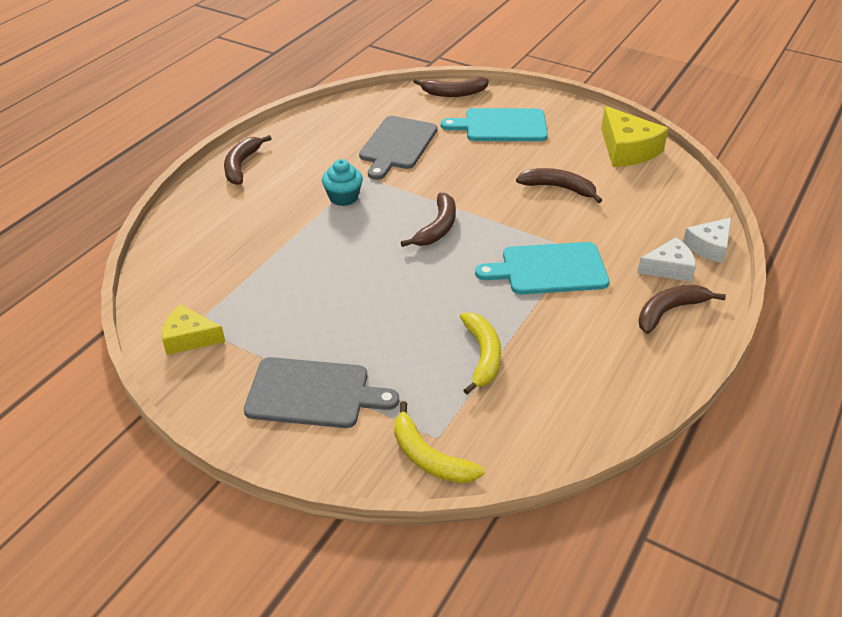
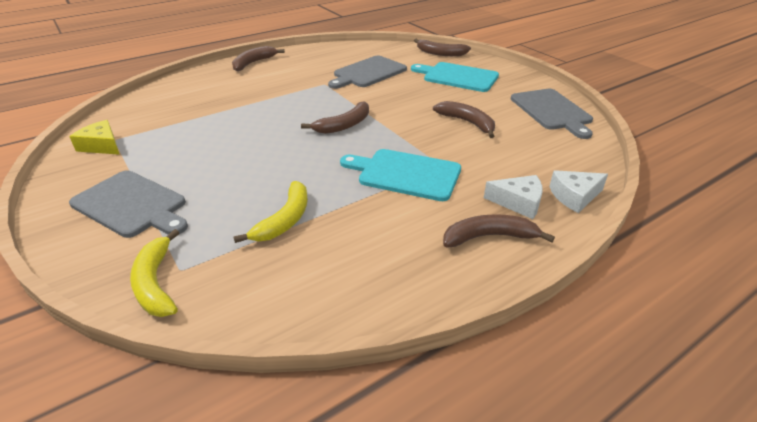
camera: 25 degrees right, 5 degrees down
(343, 197) = (297, 93): turquoise cupcake -> none
(627, 150) = (552, 111): yellow cheese -> grey cutting board

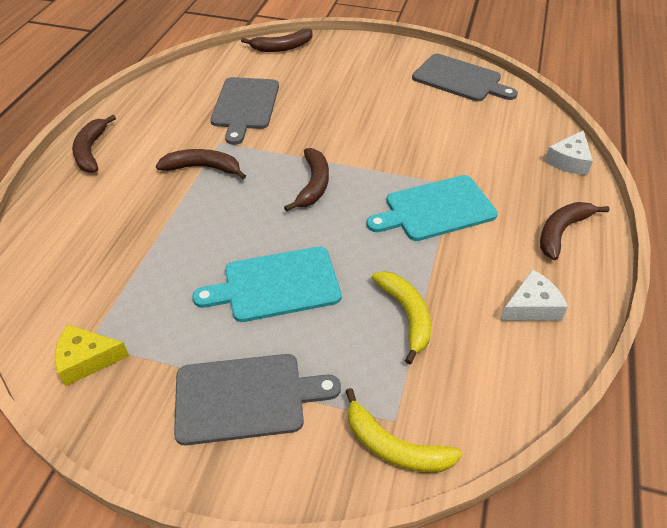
camera: 40 degrees left, 10 degrees up
(458, 77) = (338, 73): turquoise cutting board -> turquoise cutting board (276, 285)
(467, 123) = (413, 125): brown banana -> brown banana (203, 168)
(518, 202) = (543, 188): white cheese -> white cheese (532, 307)

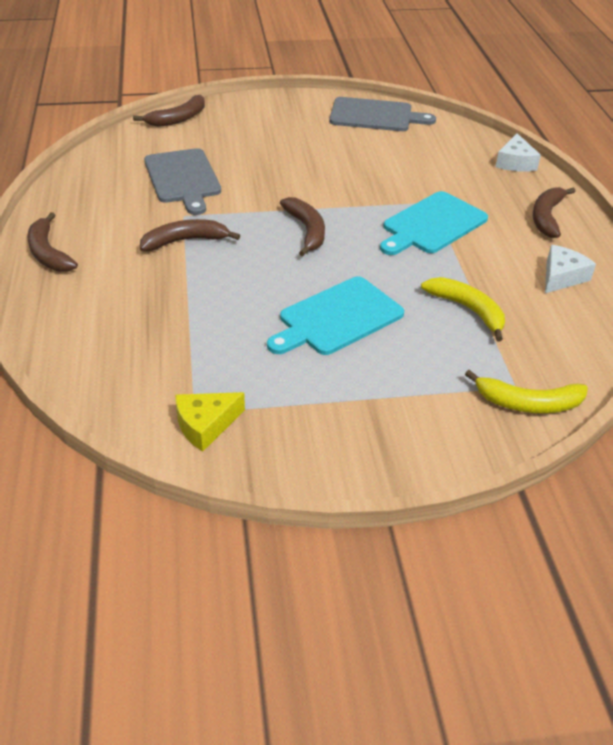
camera: 25 degrees left, 5 degrees down
(246, 398) = (379, 408): grey cutting board -> none

